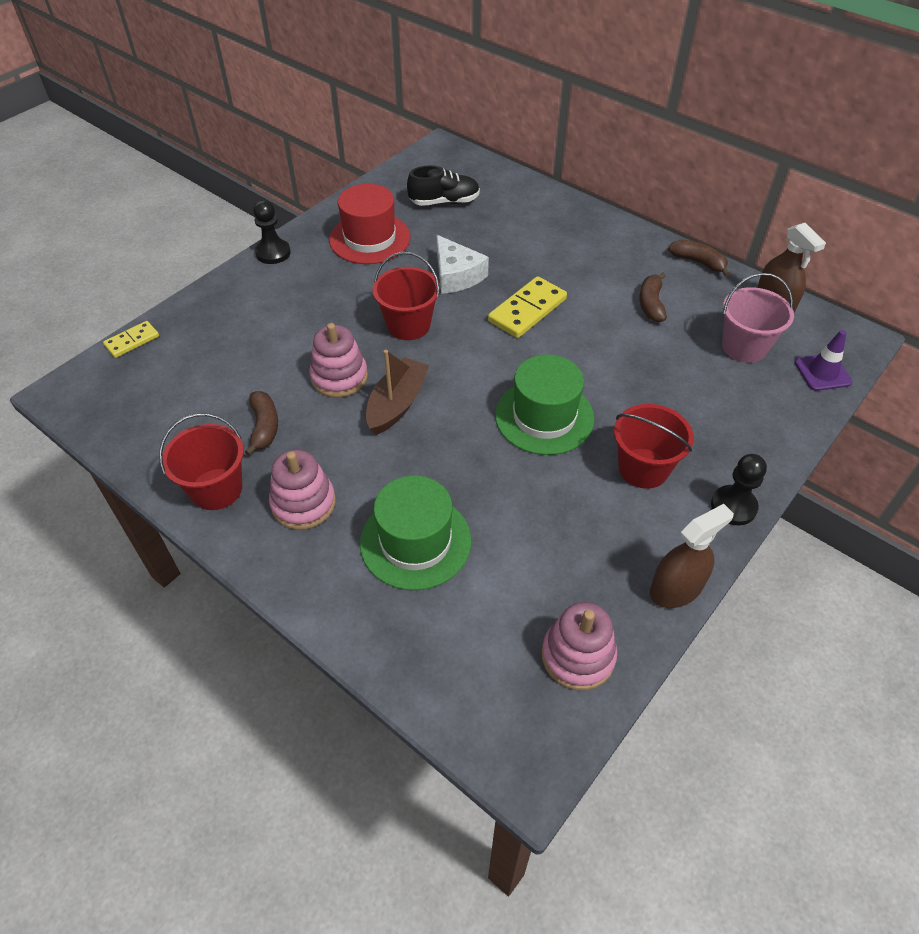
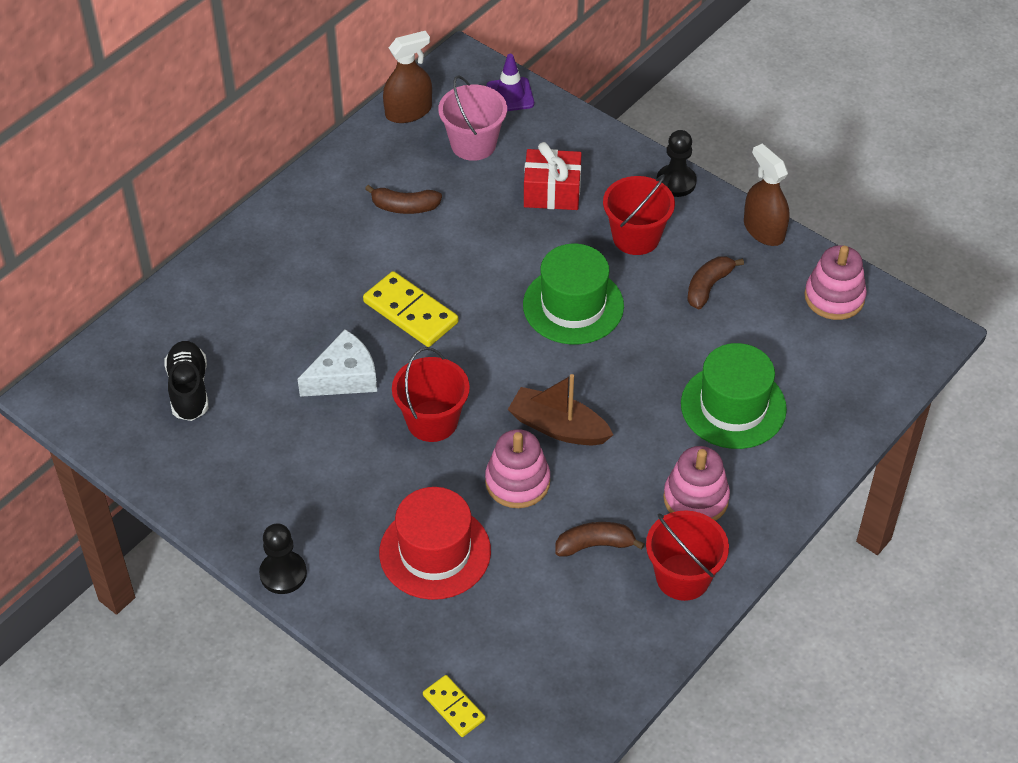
camera: 90 degrees left, 0 degrees up
(370, 238) = (262, 467): red hat -> red hat (435, 552)
(693, 403) = (552, 192): none -> red gift
(698, 262) = (335, 160): brown banana -> brown banana (708, 287)

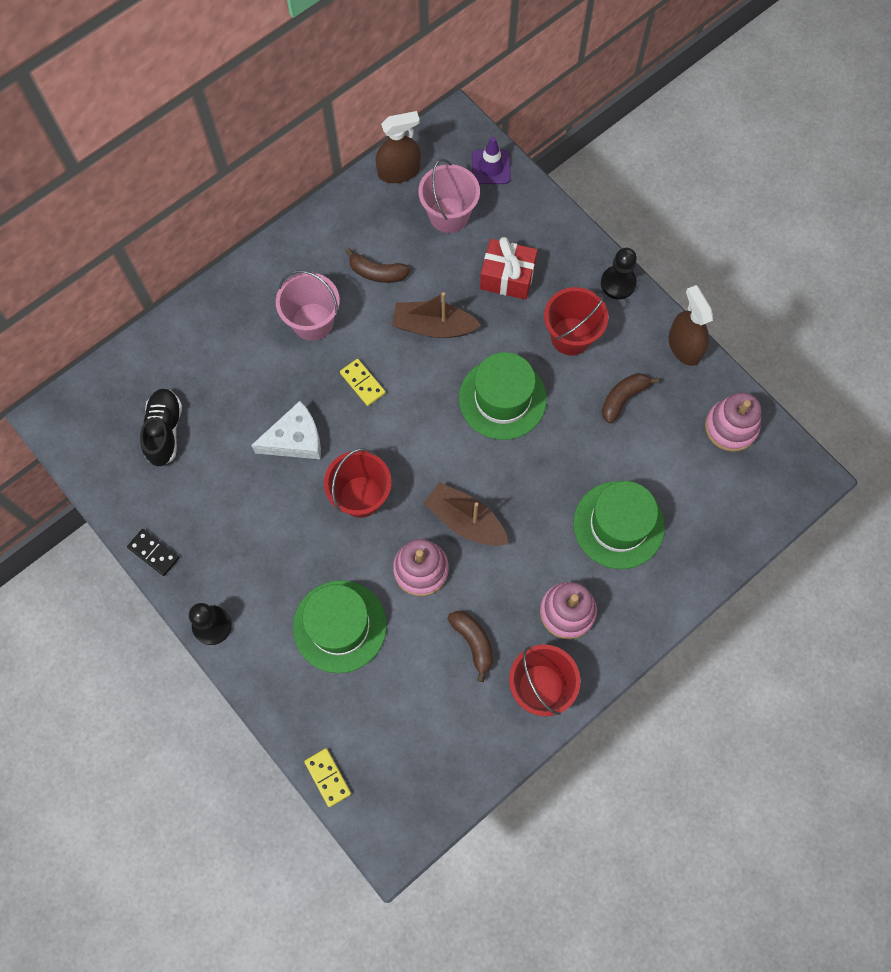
camera: 10 degrees right, 20 degrees up
(199, 511) = (154, 553): none -> black domino
(340, 262) = (312, 321): none -> pink bucket
(410, 312) = (362, 383): yellow domino -> yellow domino, size x0.59
(435, 552) = (339, 626): red hat -> green hat
(479, 248) = (433, 326): none -> brown boat
(595, 545) = (473, 642): brown banana -> brown banana turned 60 degrees clockwise

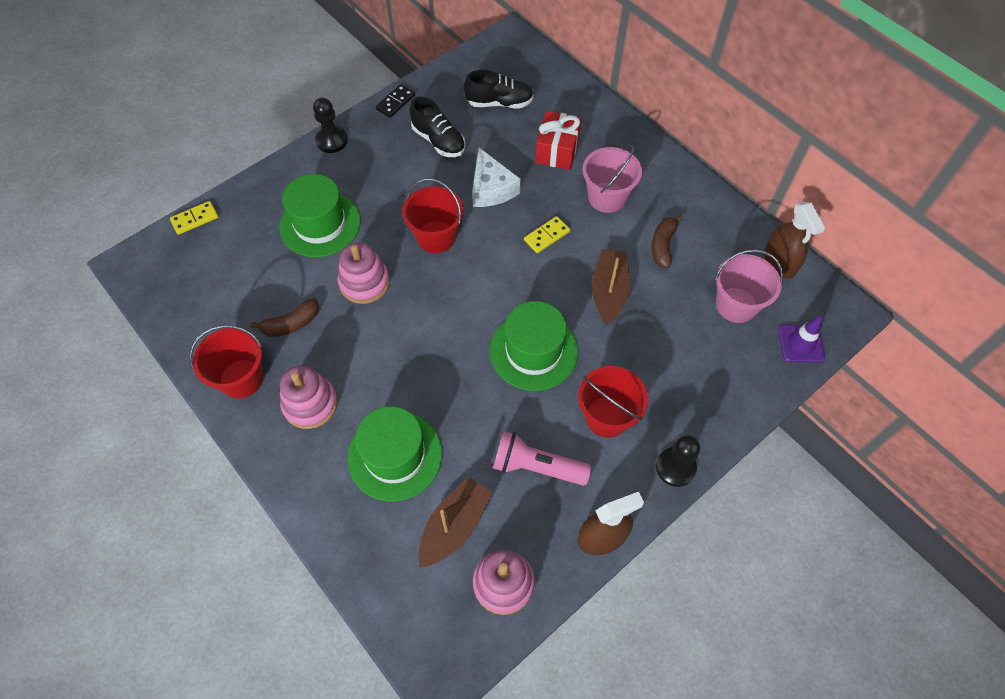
camera: 90 degrees right, 10 degrees down
(220, 499) = (438, 141): none -> black shoe
(465, 521) = (408, 318): brown boat -> brown boat (454, 526)
(507, 277) = (670, 357): red gift -> red gift (557, 150)
(623, 398) = (536, 466): brown banana -> pink flashlight

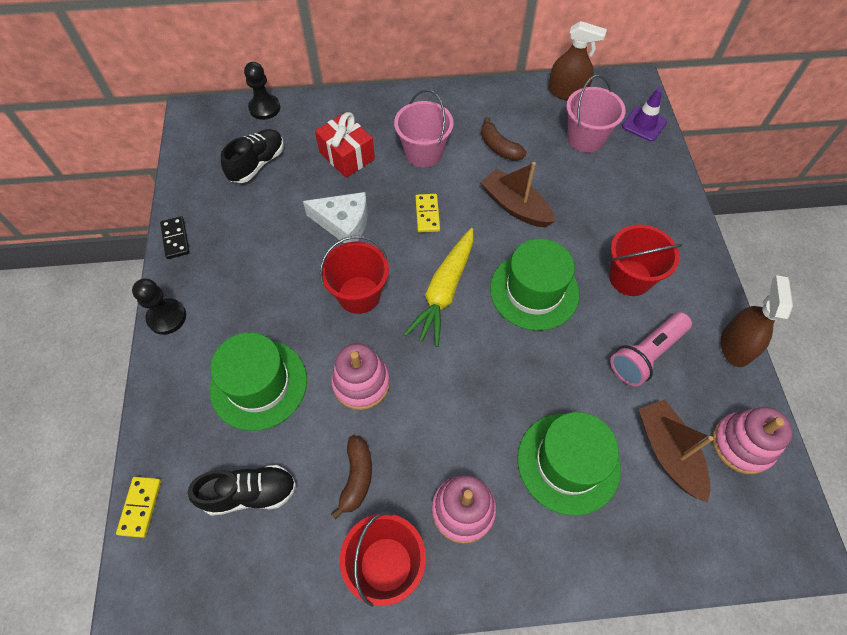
camera: 55 degrees left, 0 degrees up
(438, 141) = (254, 231): black shoe -> black shoe (250, 493)
(483, 289) = (444, 291): none -> yellow carrot
(675, 467) = (701, 260): black pawn -> black pawn (264, 108)

